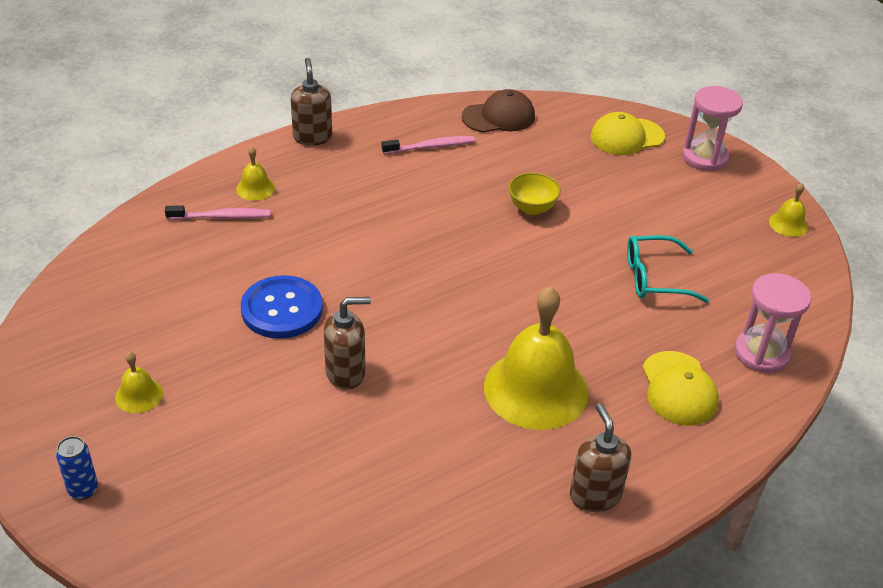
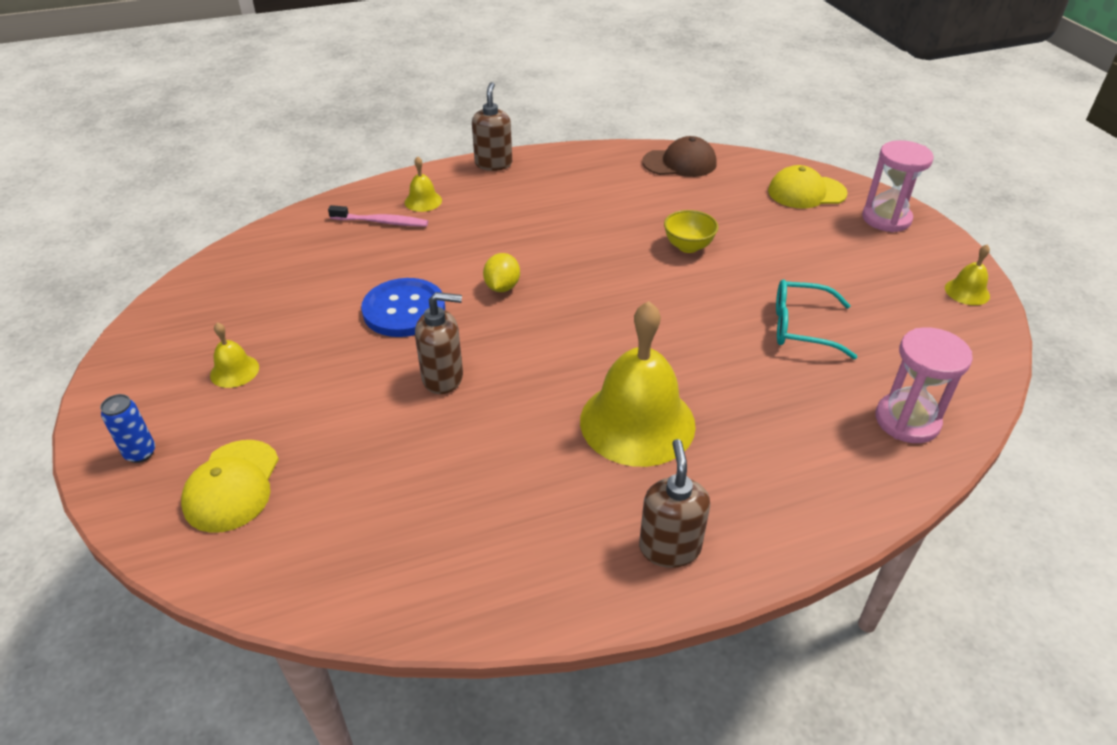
camera: 15 degrees right, 0 degrees up
(369, 273) = (502, 287): none -> yellow lemon
(431, 147) = (603, 182): pink toothbrush -> none
(679, 389) = (799, 445): yellow cap -> yellow cap (232, 486)

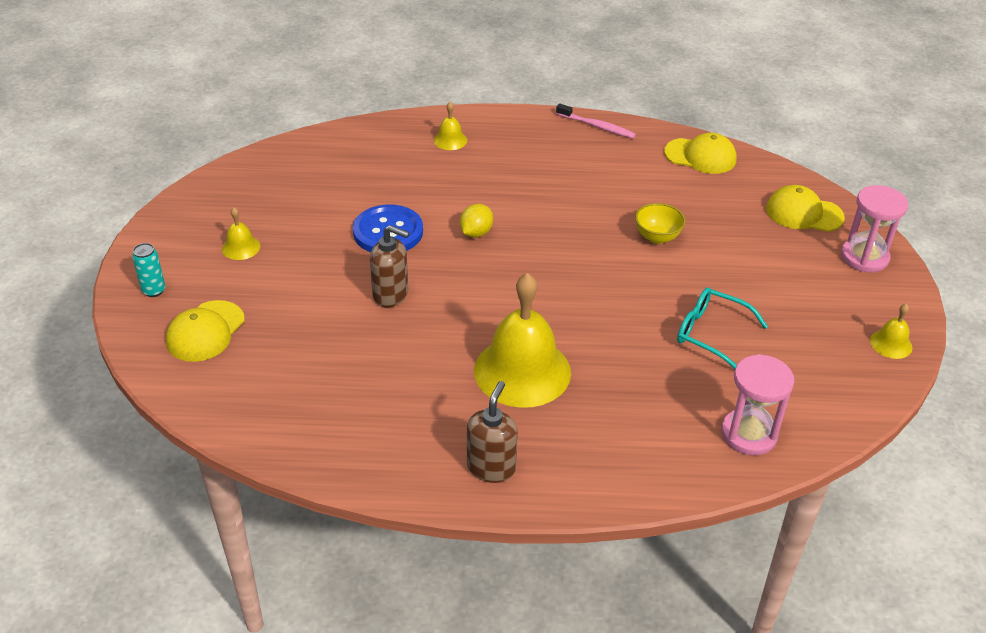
camera: 20 degrees right, 0 degrees up
(140, 453) = (154, 290): blue can -> turquoise can
(381, 222) = (406, 151): pink toothbrush -> pink toothbrush (597, 126)
(493, 164) = (529, 118): brown soap dispenser -> none
(680, 163) = (700, 156): brown cap -> yellow cap

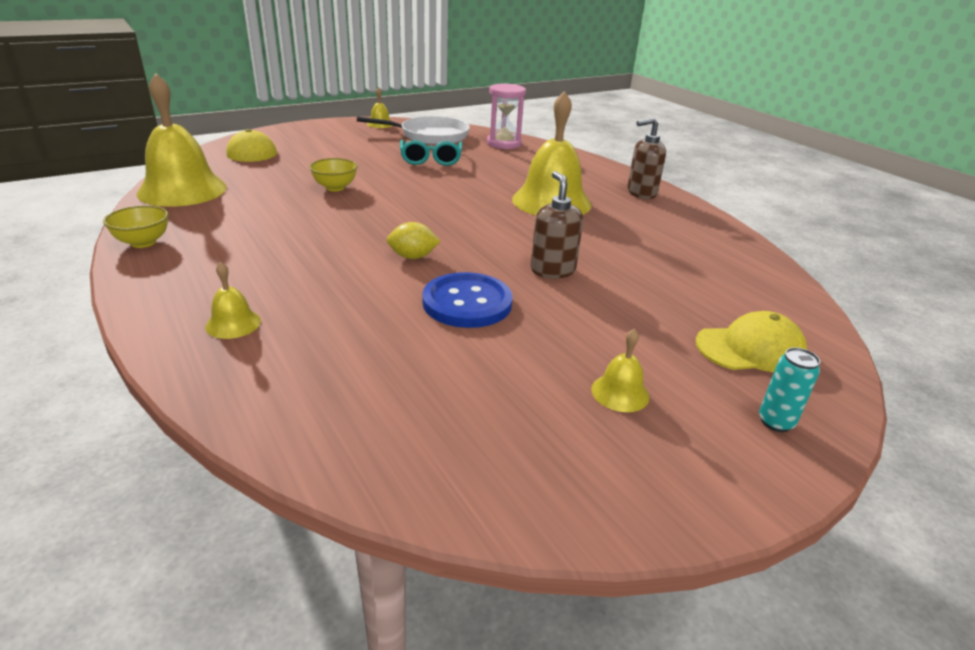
camera: 125 degrees left, 10 degrees down
(597, 126) = (143, 242): pink toothbrush -> yellow bowl
(700, 156) = (182, 190): yellow cap -> yellow bell
(814, 373) = (430, 136): none -> white pan
(864, 257) = (294, 133): pink hourglass -> none

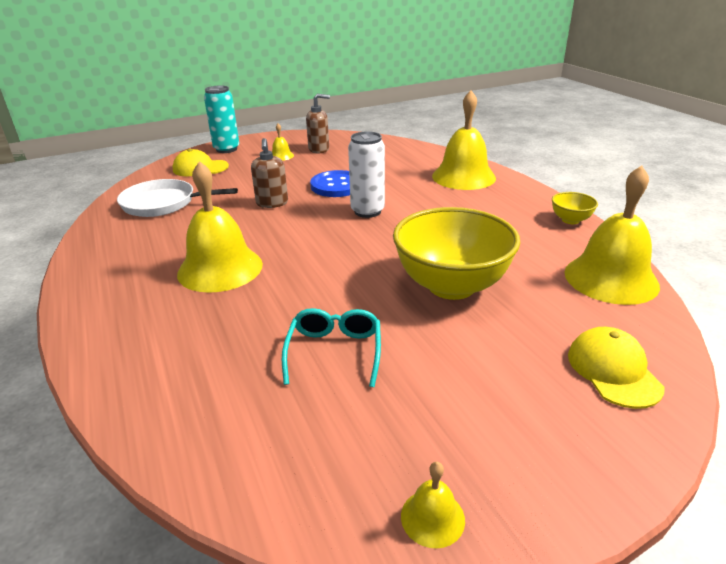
camera: 170 degrees left, 0 degrees up
(233, 323) = (463, 177): yellow bell -> yellow bell, size x2.28
(335, 187) = (451, 286): yellow bowl -> yellow bowl, size x2.27
(413, 257) = (367, 211): yellow lemon -> white can
(430, 136) = (321, 447): white pan -> white pan (163, 203)
(504, 143) = (190, 415): pink hourglass -> none
(641, 193) = (104, 284): brown soap dispenser -> brown soap dispenser (319, 149)
(775, 422) = (226, 149): turquoise can -> turquoise can, size x1.83

